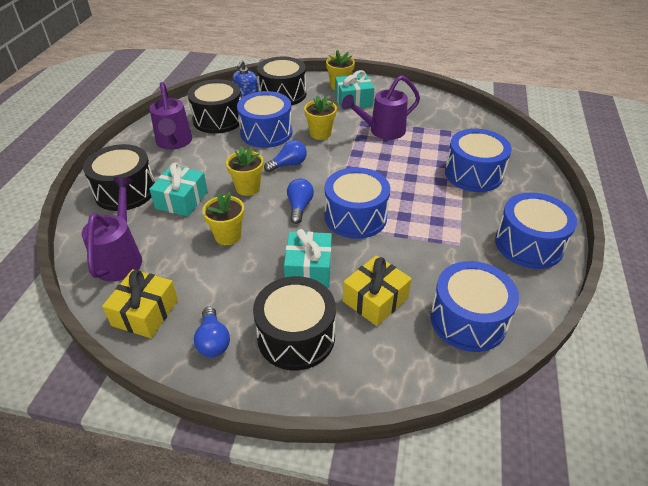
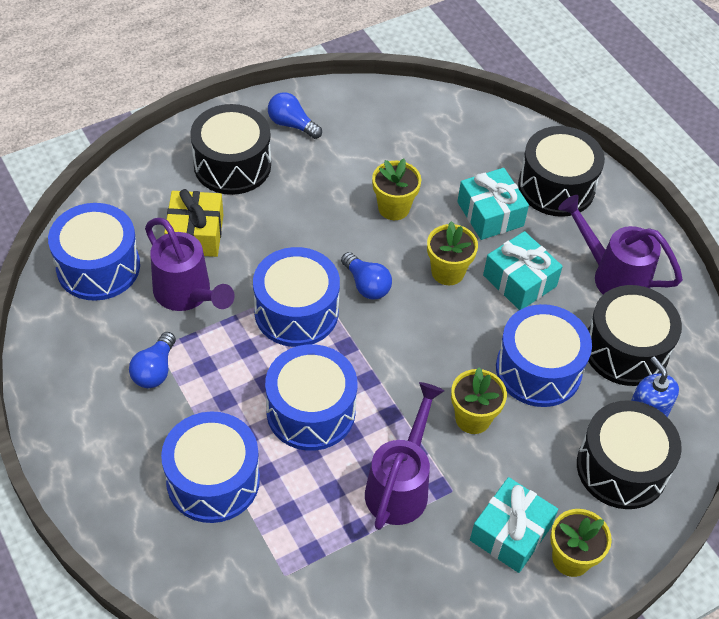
camera: 135 degrees right, 10 degrees up
(121, 257) = (454, 132): purple watering can -> purple watering can (187, 294)
(145, 313) = (369, 110): yellow gift -> none
(288, 164) = (447, 335): blue light bulb -> blue light bulb (155, 370)
(309, 269) = (282, 225): turquoise gift -> turquoise gift (519, 281)
(528, 244) = (82, 398): blue drum -> blue drum (311, 411)

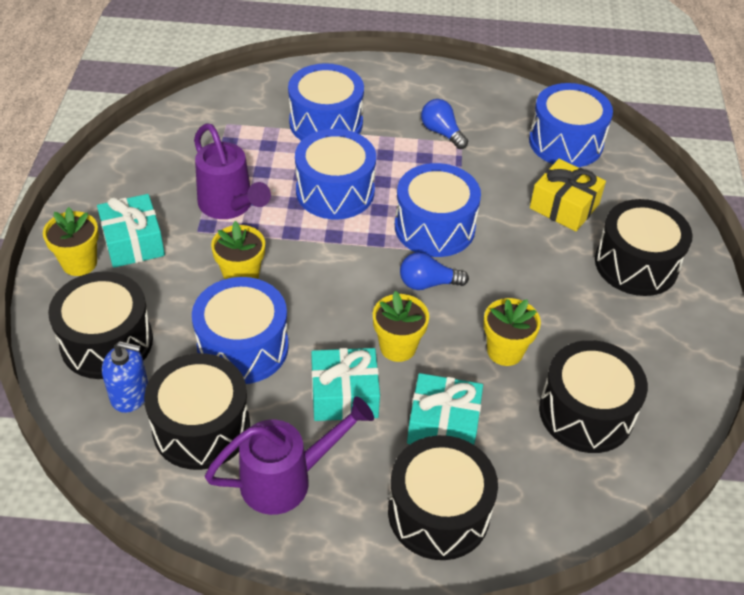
camera: 125 degrees right, 5 degrees down
(187, 294) = (501, 176): purple watering can -> none
(291, 124) = (670, 332): blue light bulb -> none
(408, 145) = (586, 412): none -> black drum

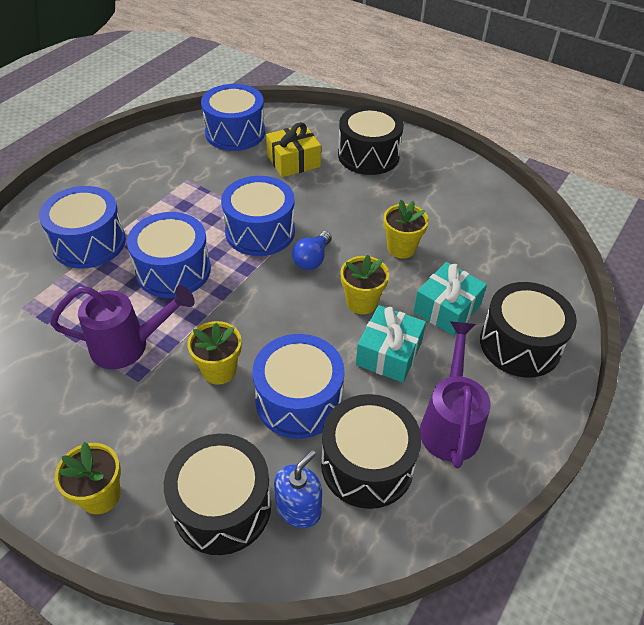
camera: 60 degrees left, 0 degrees up
(133, 242) = (111, 438): turquoise gift -> none
(441, 132) = (167, 185): blue light bulb -> none
(586, 412) = (474, 234): black drum -> none

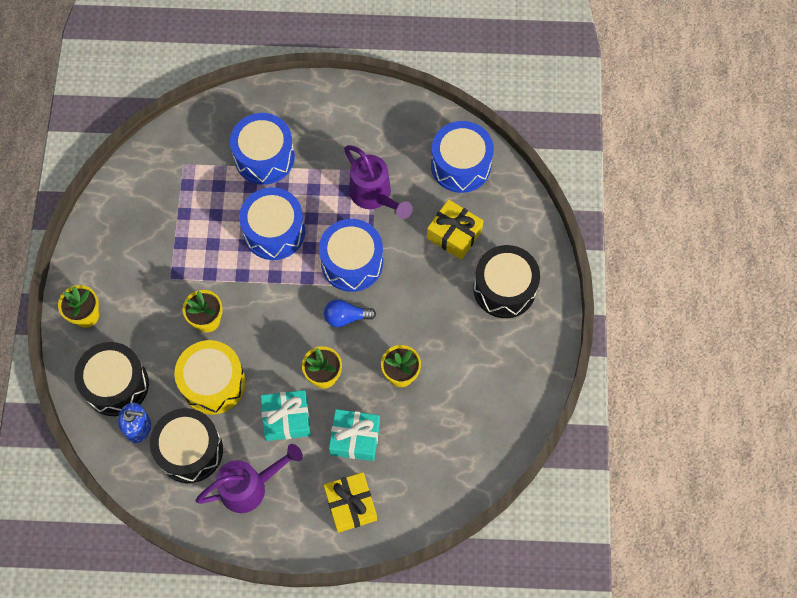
camera: 60 degrees right, 20 degrees up
(128, 346) = (193, 252): purple watering can -> purple watering can (374, 196)
(298, 400) = (213, 383): blue drum -> yellow drum
(520, 344) = (351, 505): black drum -> yellow gift

